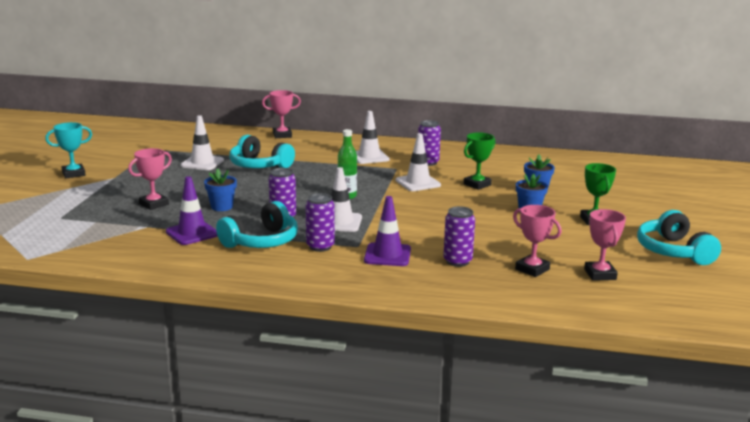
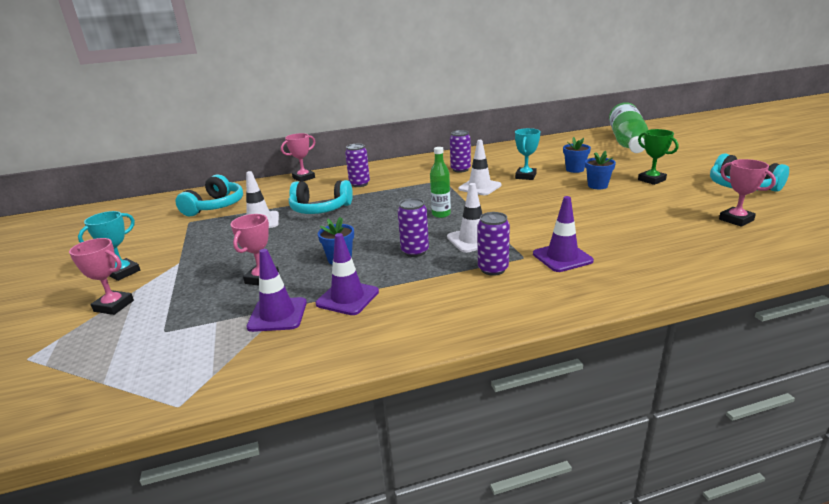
camera: 25 degrees left, 5 degrees up
(135, 229) = (277, 315): none -> purple traffic cone
(261, 241) = (431, 283): turquoise headphones -> turquoise headphones (215, 206)
(369, 157) = (407, 177): white traffic cone -> none
(457, 261) = (624, 244): purple can -> purple can (359, 184)
(477, 184) = (525, 176): green trophy -> turquoise trophy
(532, 269) = (687, 231): pink trophy -> pink trophy (114, 306)
(649, 178) = (627, 142): none -> green bottle

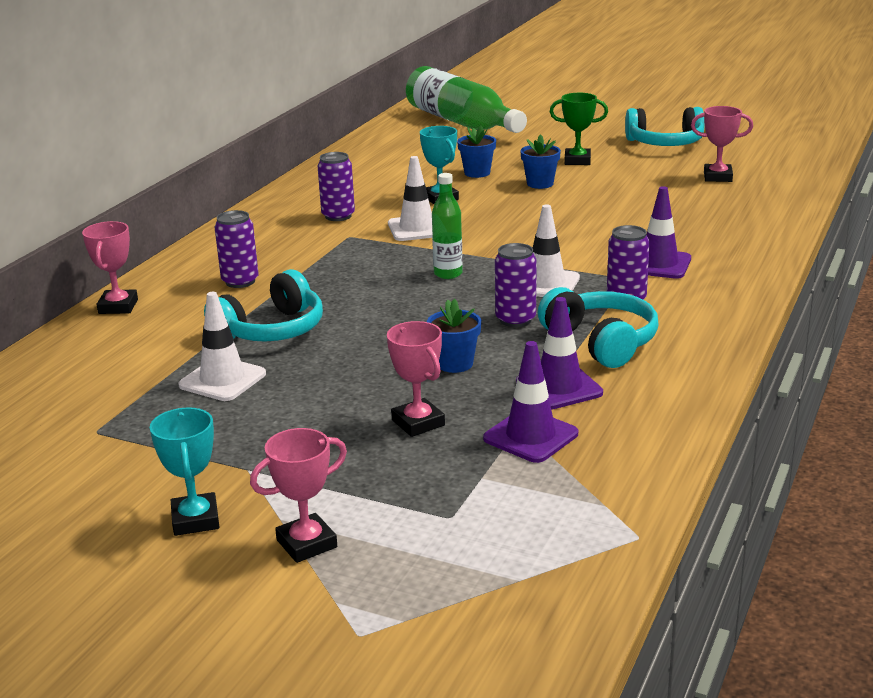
camera: 50 degrees left, 0 degrees up
(215, 206) = (77, 397): turquoise headphones -> turquoise headphones (601, 342)

